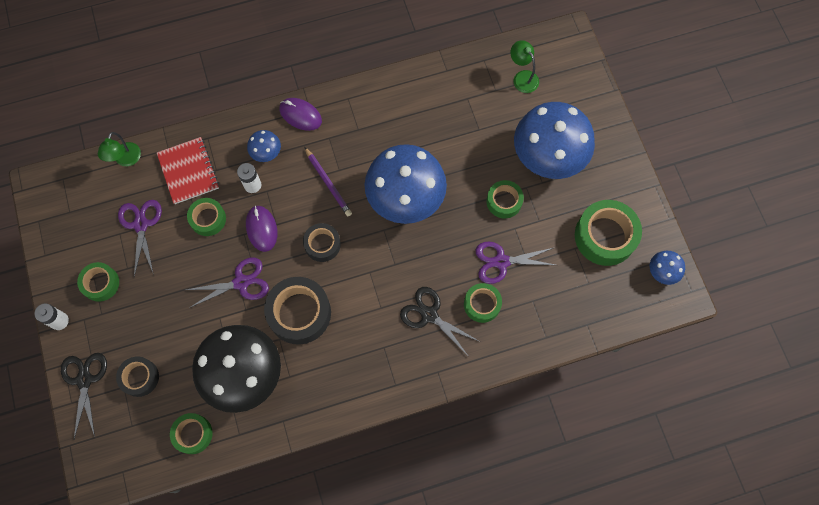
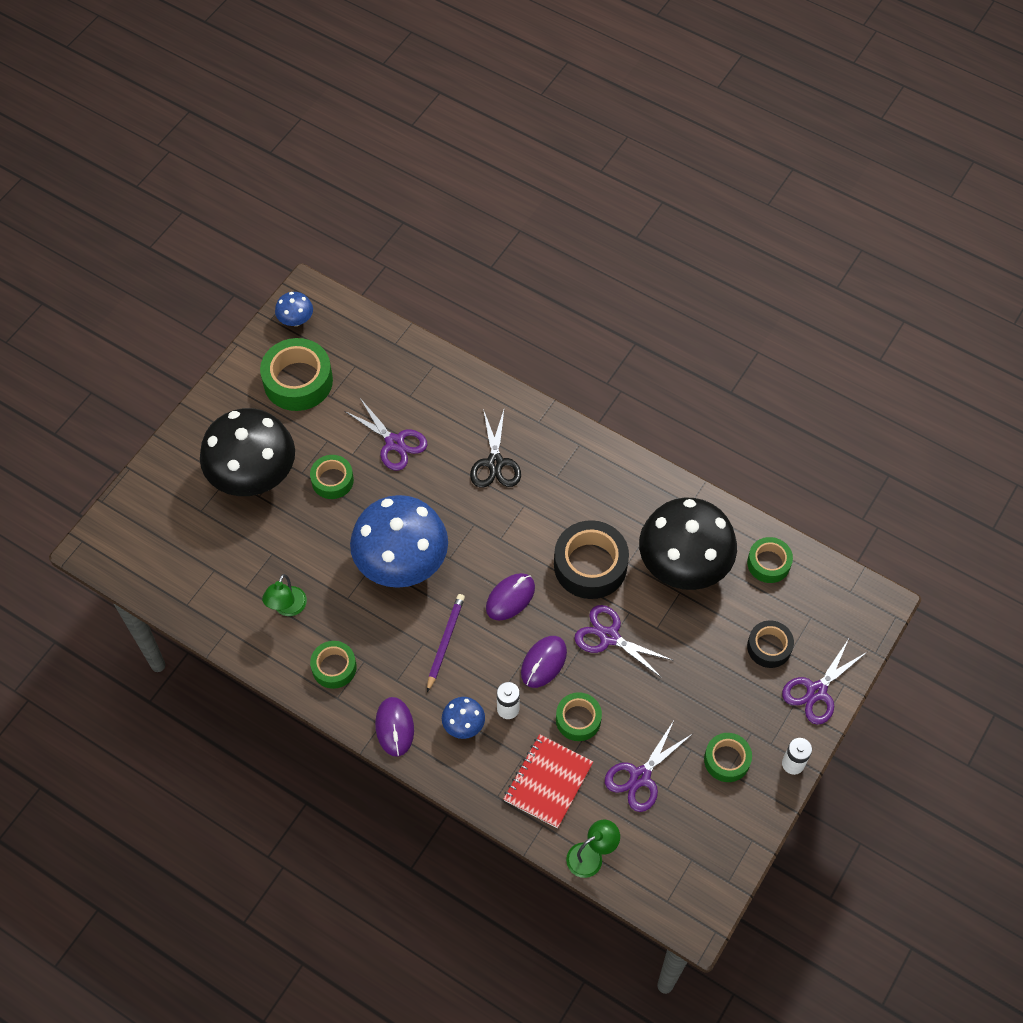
camera: 130 degrees left, 10 degrees down
(84, 380) = (816, 691): black scissors -> purple scissors
(322, 244) = (510, 598): black tape -> purple mouse
(482, 304) = (448, 430): green tape -> green tape (334, 667)
(522, 77) = (179, 556): green lamp -> green lamp (287, 608)
(548, 157) = (253, 476): blue mushroom -> black mushroom

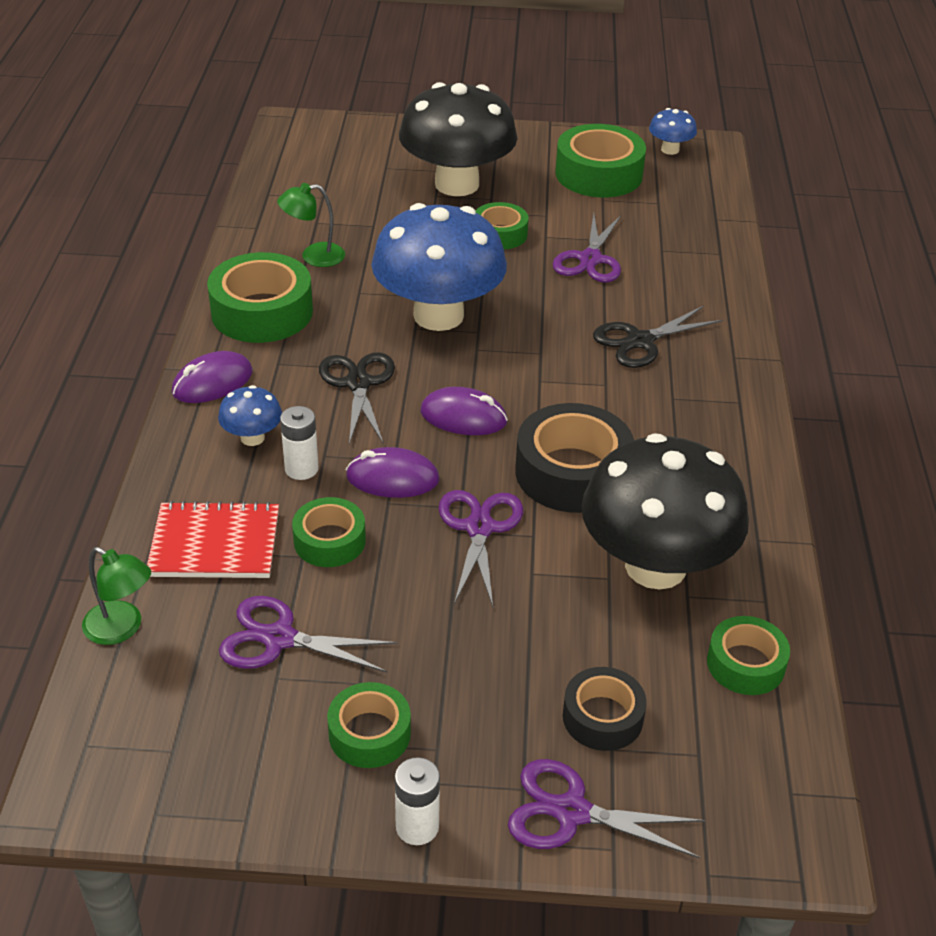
camera: 60 degrees right, 20 degrees down
(334, 667) = (262, 312): green tape -> green tape, size x1.70
(445, 642) = (358, 384): purple pencil -> black scissors

